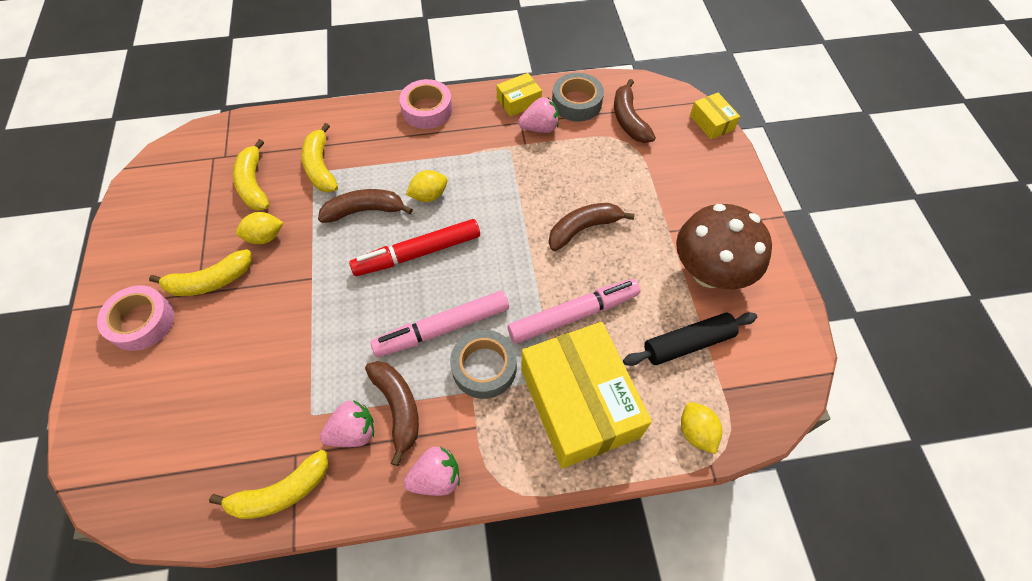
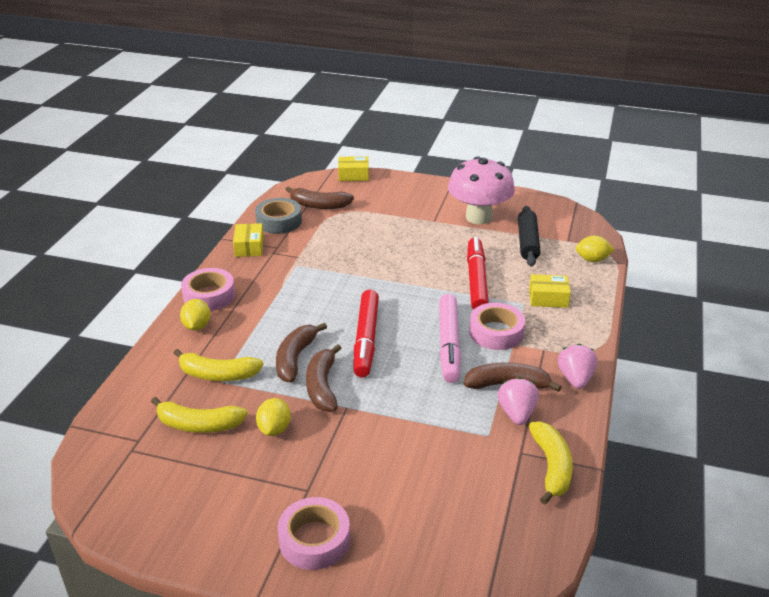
camera: 65 degrees left, 25 degrees down
(210, 281) = (300, 478): yellow banana -> none
(429, 195) = (309, 318): yellow lemon -> yellow lemon (197, 326)
(484, 367) = (496, 332): grey tape -> pink tape
(540, 128) = (288, 245): pink strawberry -> none
(573, 315) = (476, 280): pink marker -> red marker
(579, 403) = (548, 298): yellow box -> yellow box, size x0.44
(583, 229) = (404, 254): brown banana -> brown banana (322, 386)
(709, 272) = (478, 217): brown mushroom -> pink mushroom

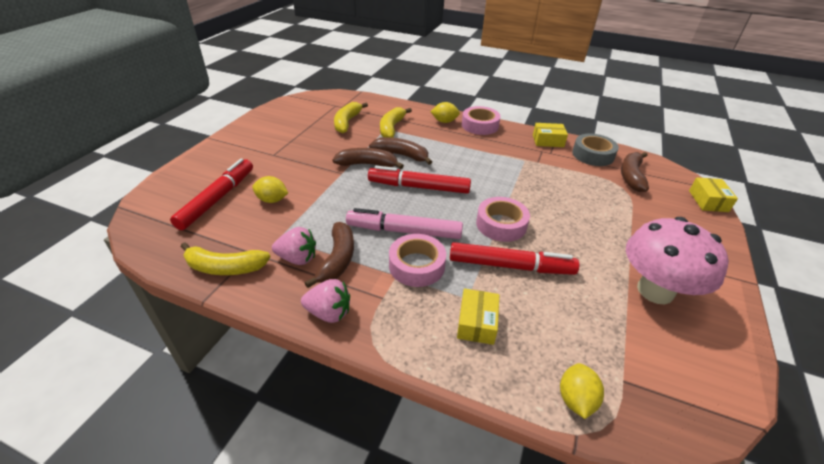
camera: 95 degrees right, 5 degrees up
(274, 429) = (332, 145): yellow lemon -> yellow lemon (272, 200)
(314, 540) = (233, 155): pink tape -> pink tape (501, 224)
(433, 518) = (217, 199): none -> red marker
(527, 242) = (605, 330): black rolling pin -> none

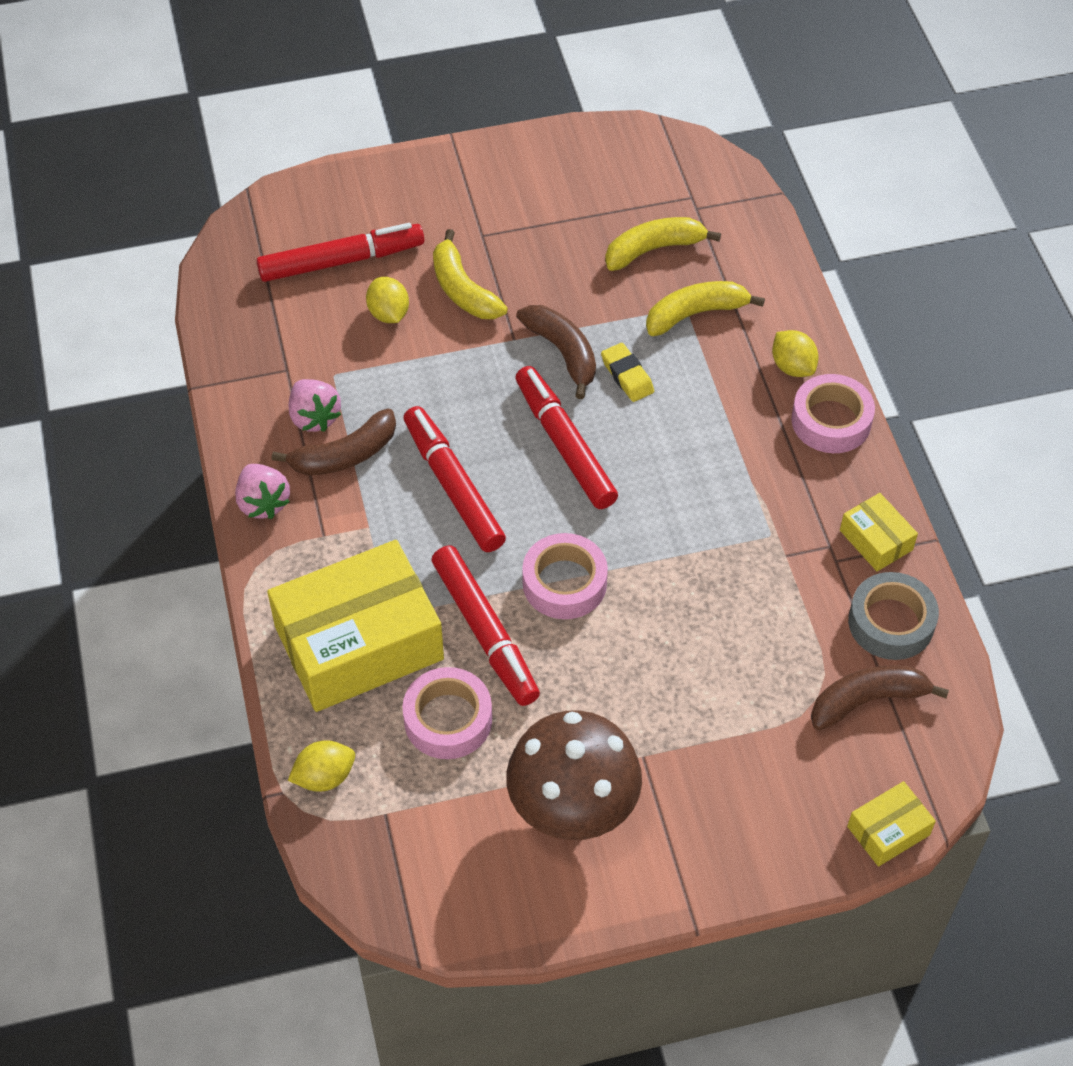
camera: 55 degrees right, 15 degrees up
(225, 267) = (246, 366): yellow banana -> yellow banana (463, 289)
(401, 155) = (627, 376): brown banana -> yellow eraser
(404, 231) = (453, 486): pink marker -> red marker
(416, 265) = (401, 536): pink tape -> pink tape (448, 719)
(476, 323) = (359, 643): yellow box -> yellow box, size x2.25
(655, 291) = (573, 807): pink mushroom -> brown mushroom

